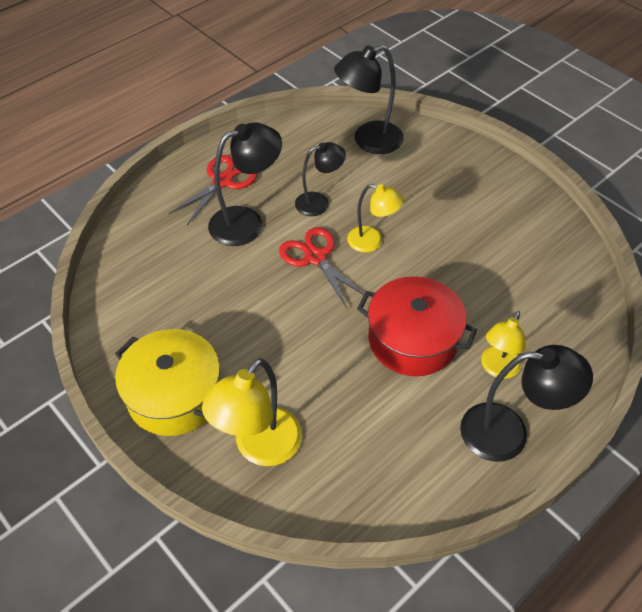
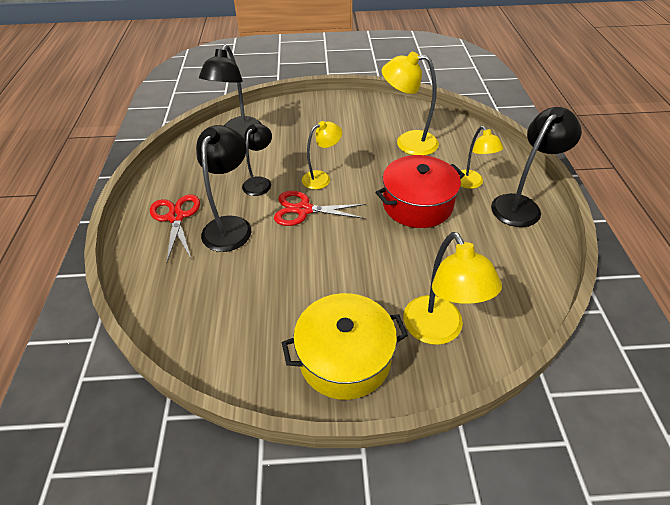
camera: 50 degrees left, 5 degrees down
(505, 275) = (408, 142): none -> yellow lamp

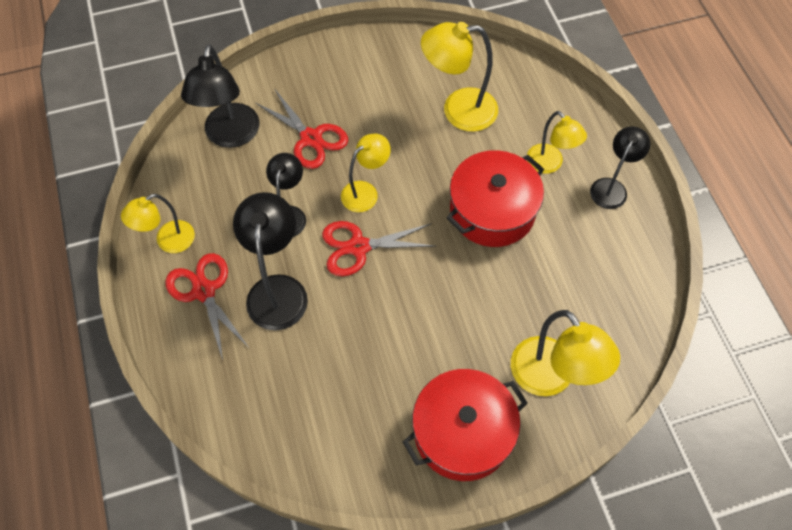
camera: 15 degrees left, 15 degrees up
(166, 184) = (168, 241): none -> yellow lamp
(294, 143) = (311, 138): none -> red scissors
(344, 358) = (462, 432): yellow pot -> red pot
(521, 205) = (611, 187): black lamp -> black lamp, size x0.64

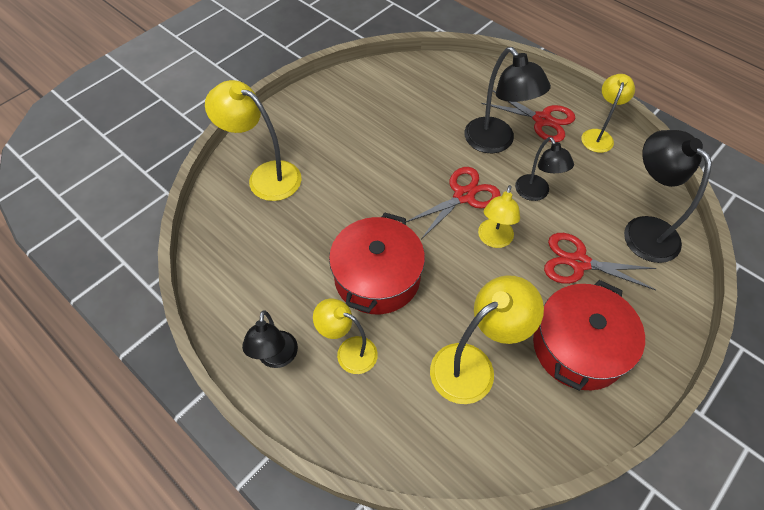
camera: 150 degrees right, 5 degrees down
(462, 432) = (311, 121): red pot -> red pot (578, 347)

